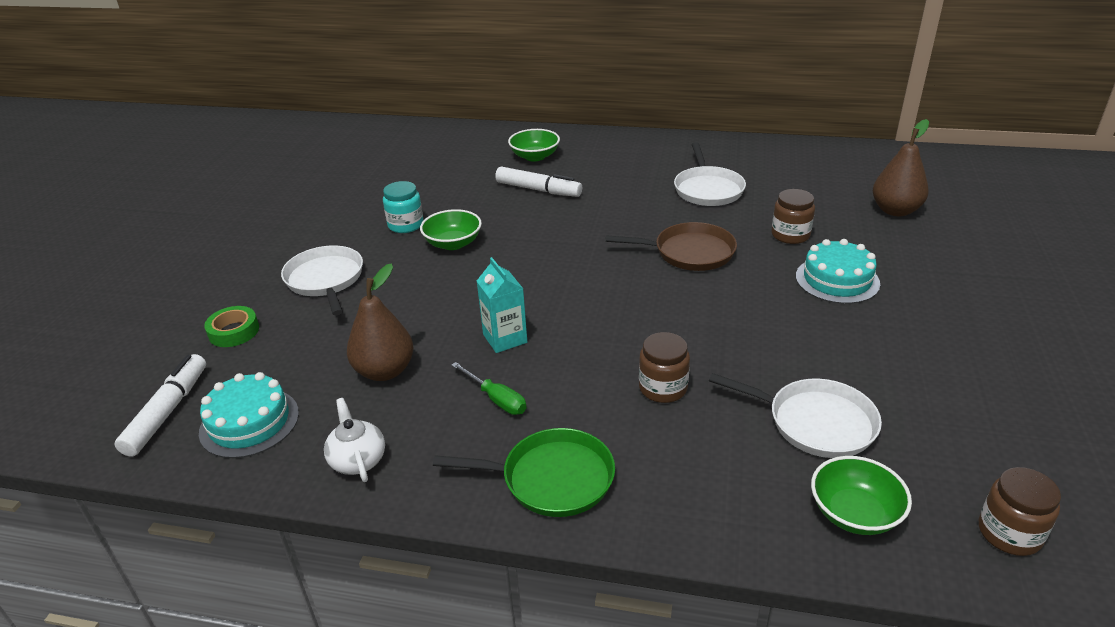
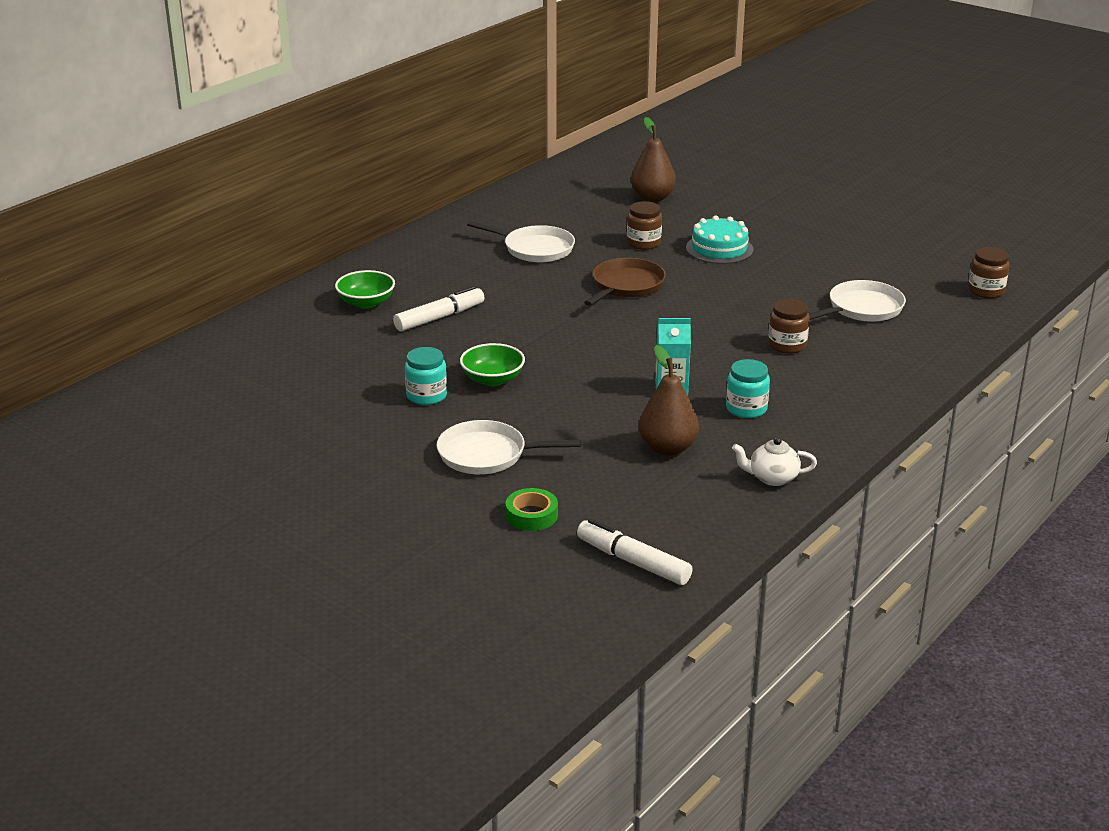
camera: 65 degrees left, 5 degrees down
(249, 422) = (684, 521): turquoise cake -> none
(496, 399) = (746, 409): green screwdriver -> turquoise jar
(552, 479) = (848, 408): green pan -> none
(854, 513) = (945, 324): green bowl -> none

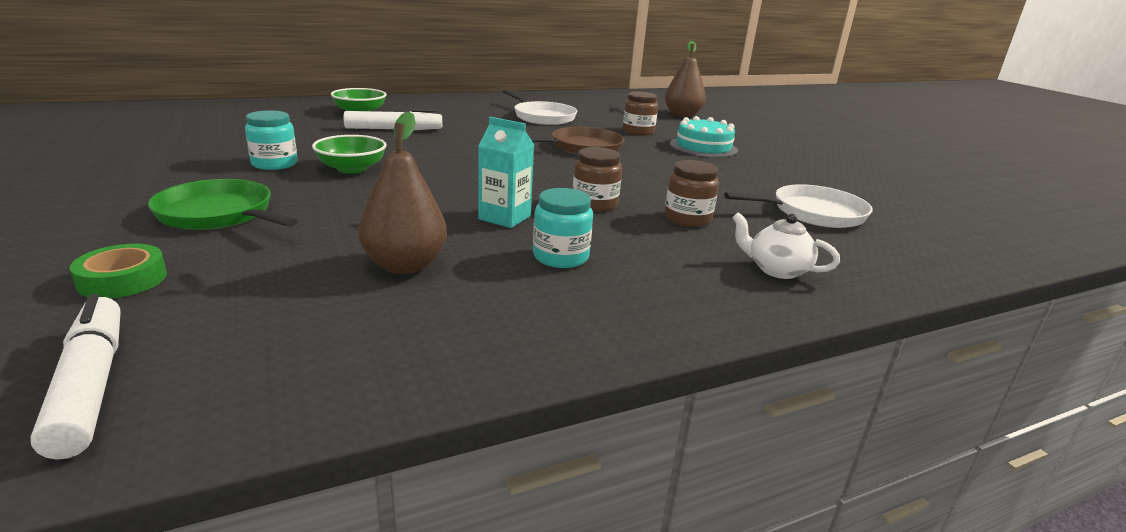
camera: 25 degrees right, 5 degrees down
(487, 454) = (219, 214): white pan -> green pan
(772, 478) = (479, 342): white teapot -> white teapot (776, 270)
(986, 291) = (993, 235): brown jar -> brown jar (594, 204)

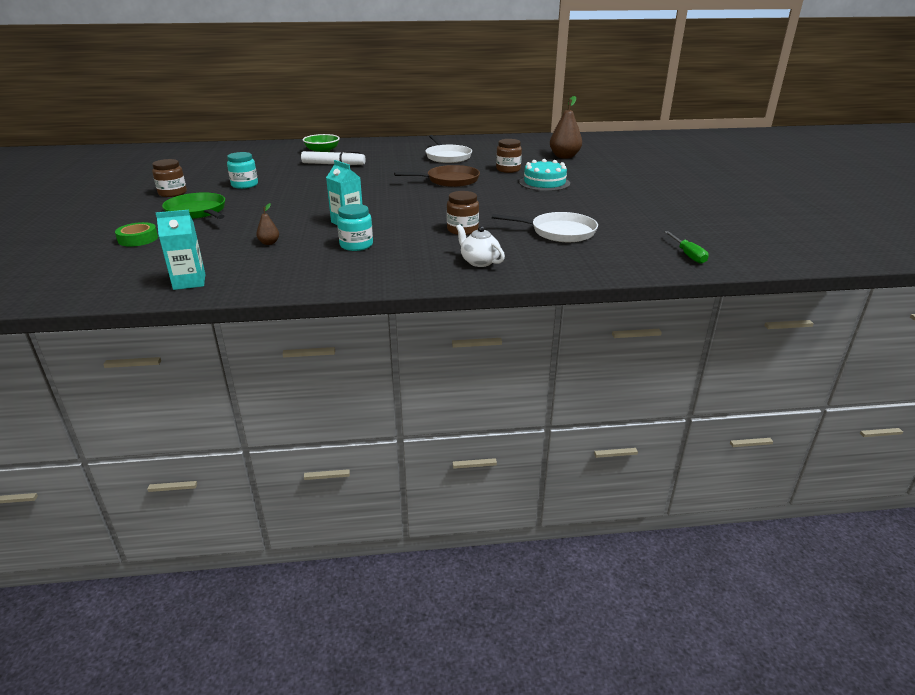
camera: 20 degrees right, 5 degrees up
(91, 385) = (107, 277): white marker -> none
(307, 373) = (189, 282): none -> turquoise carton
(352, 169) = (285, 189): green bowl -> none
(405, 265) = (269, 243): brown pear -> brown pear, size x0.48
(594, 204) = (412, 218): brown jar -> brown jar (172, 193)
(1001, 235) = (687, 255): none -> green screwdriver

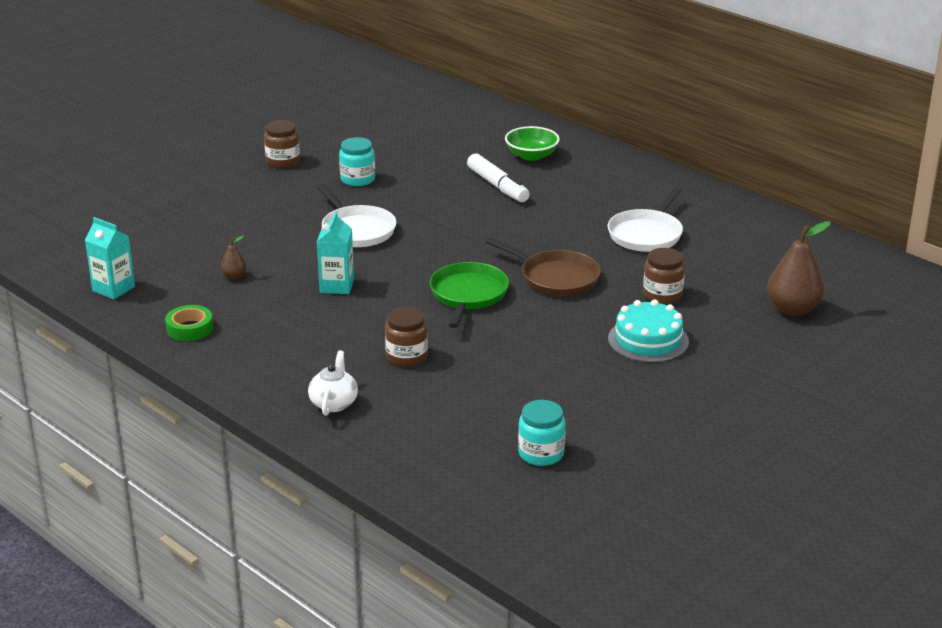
camera: 50 degrees right, 0 degrees up
(138, 239) = (162, 215): green tape -> green tape (189, 328)
(197, 212) = (256, 201): green pan -> green pan (468, 295)
(356, 245) = (287, 320): turquoise jar -> turquoise jar (541, 453)
(559, 232) = (484, 416): white pan -> white pan (356, 230)
(687, 255) = (527, 524): green screwdriver -> none

